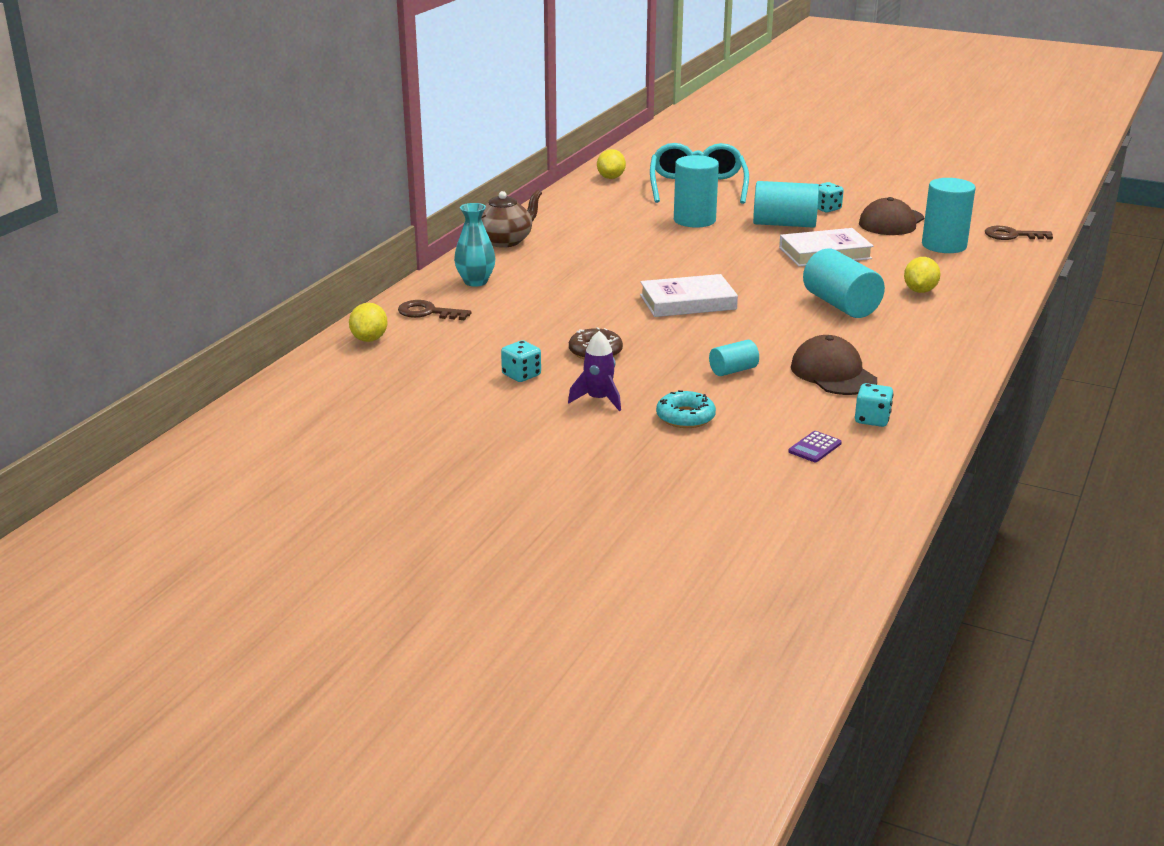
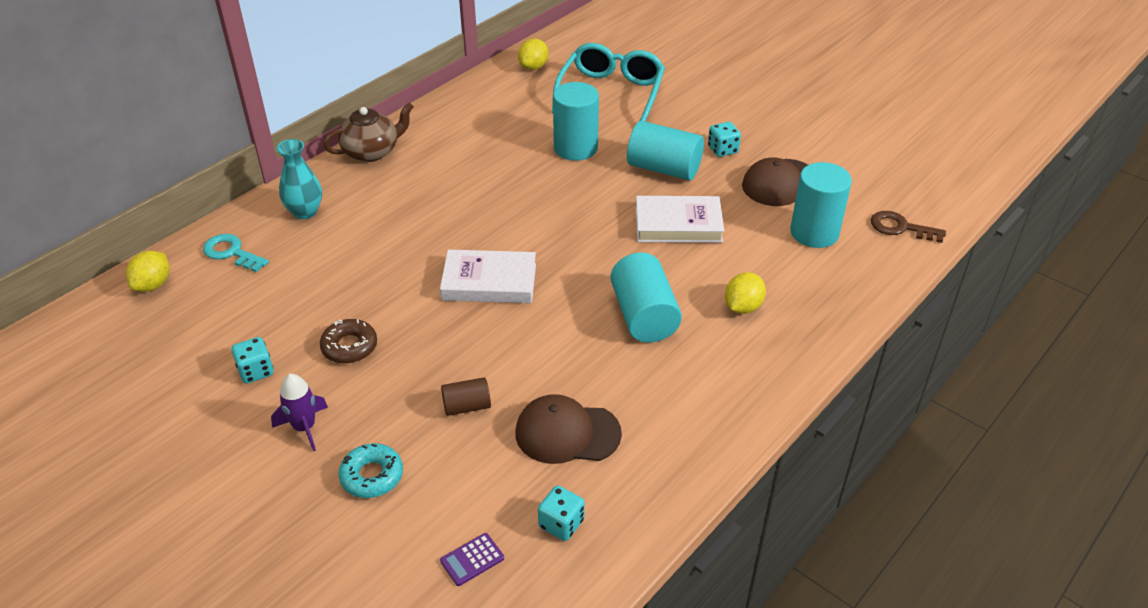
camera: 15 degrees right, 15 degrees up
(428, 312) = (231, 253): brown key -> turquoise key
(733, 370) = (467, 406): turquoise cylinder -> brown cylinder
(833, 373) = (567, 433): brown cap -> brown cap turned 75 degrees counterclockwise

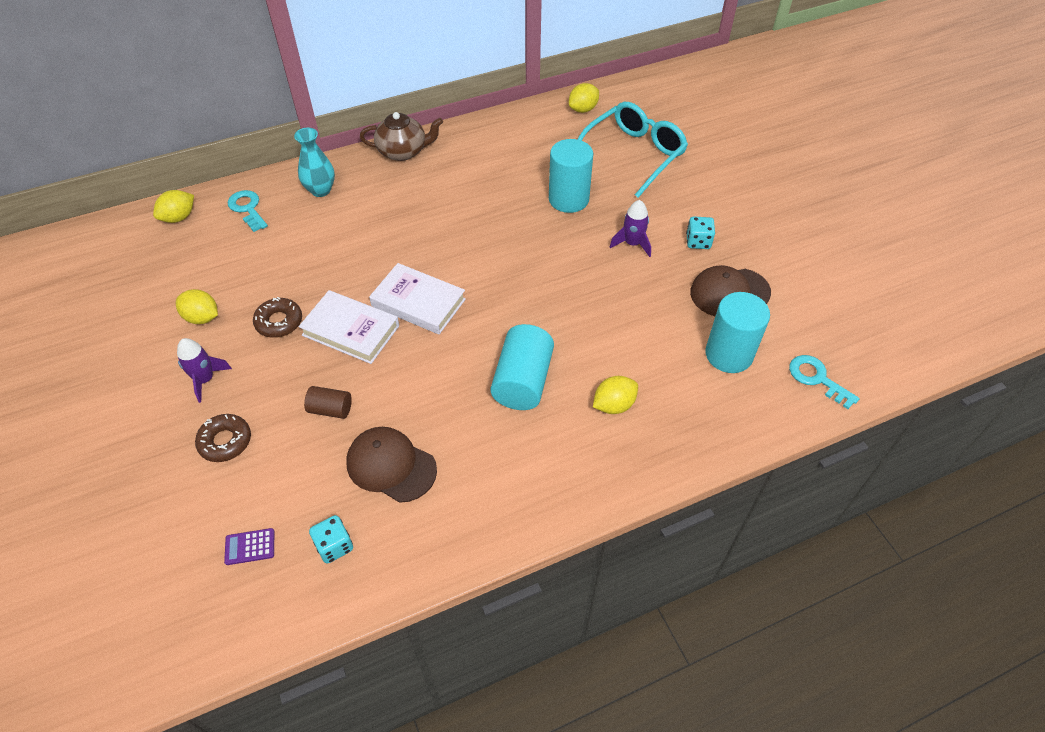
camera: 25 degrees right, 10 degrees up
(256, 371) = (202, 318): turquoise dice -> yellow lemon
(372, 476) = (225, 441): turquoise donut -> brown donut
(664, 168) = (632, 244): turquoise cylinder -> purple rocket
(678, 224) = (609, 303): white book -> white book (350, 330)
(900, 228) = (817, 378): brown key -> turquoise key

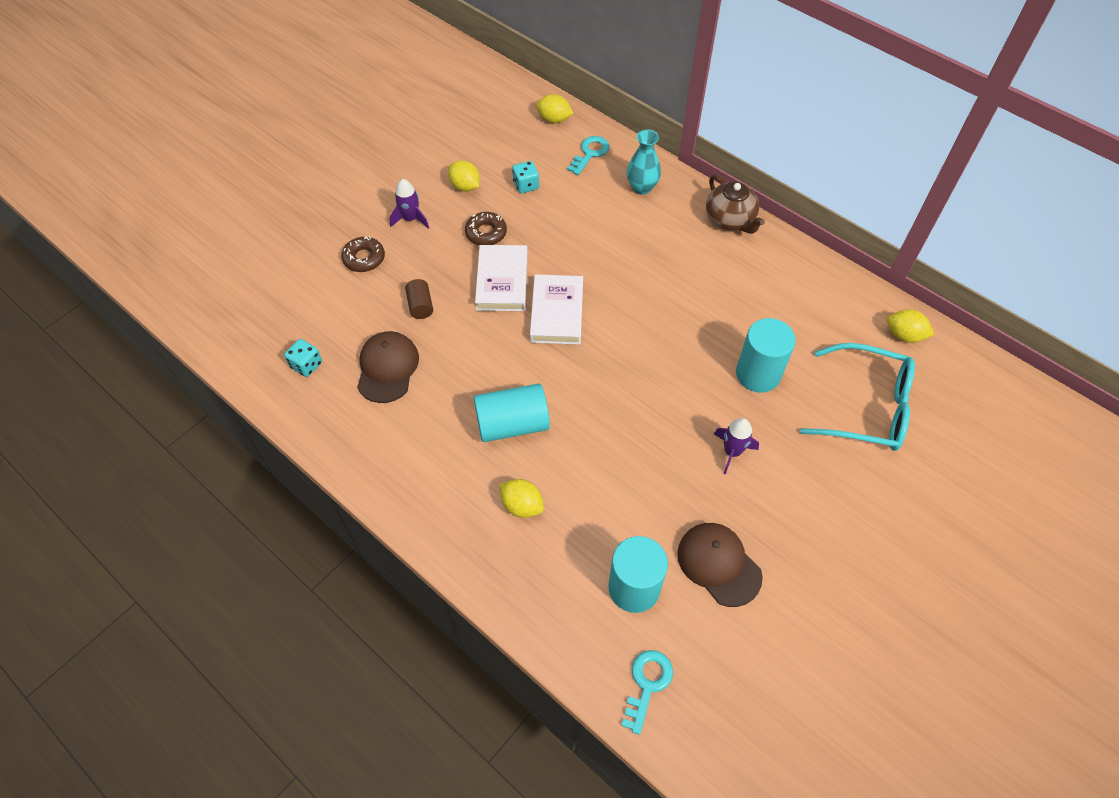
camera: 65 degrees right, 5 degrees up
(202, 318) = (465, 186): yellow lemon -> yellow lemon turned 45 degrees counterclockwise
(250, 547) = (287, 316): purple calculator -> none
(698, 242) = (774, 512): turquoise dice -> turquoise dice (526, 185)

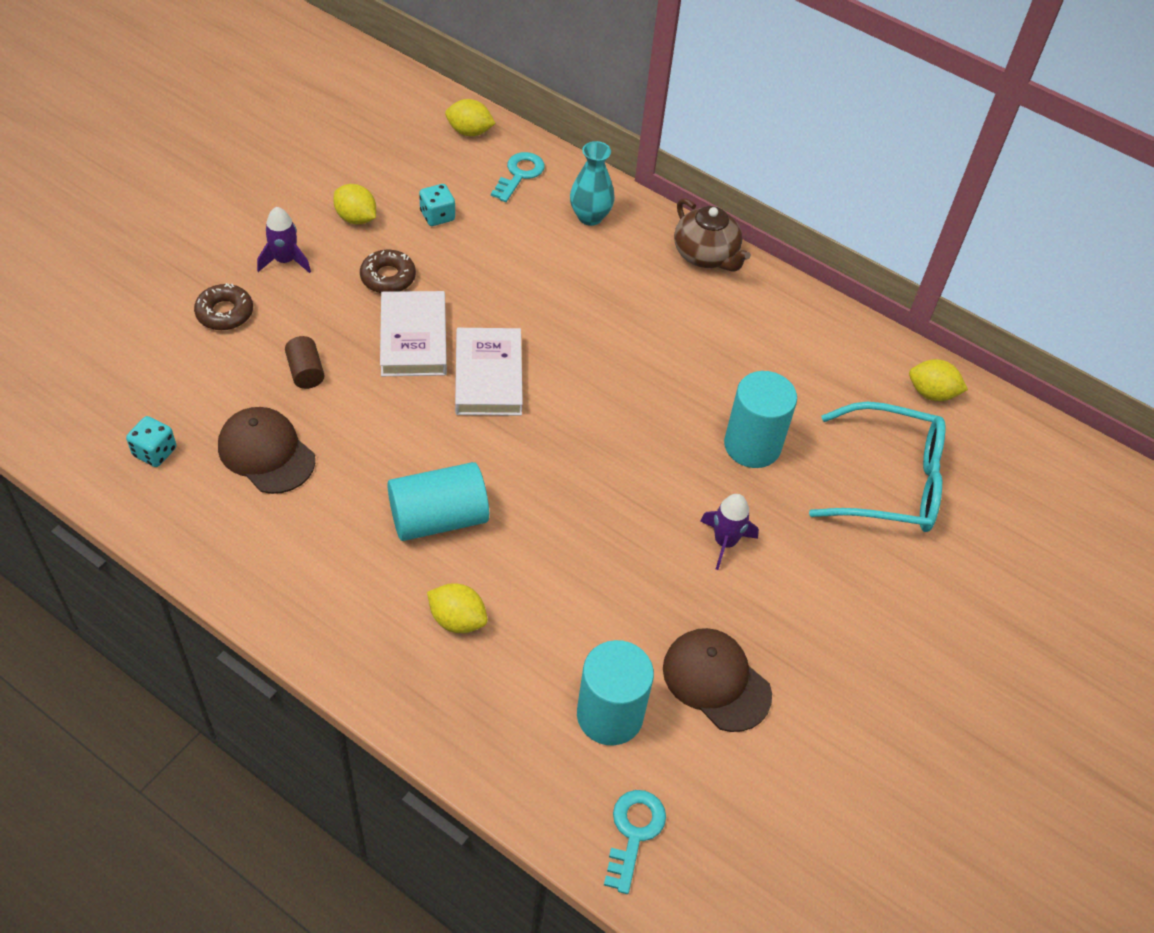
camera: 10 degrees left, 5 degrees down
(387, 368) = (266, 453): brown cap -> brown cap turned 45 degrees counterclockwise

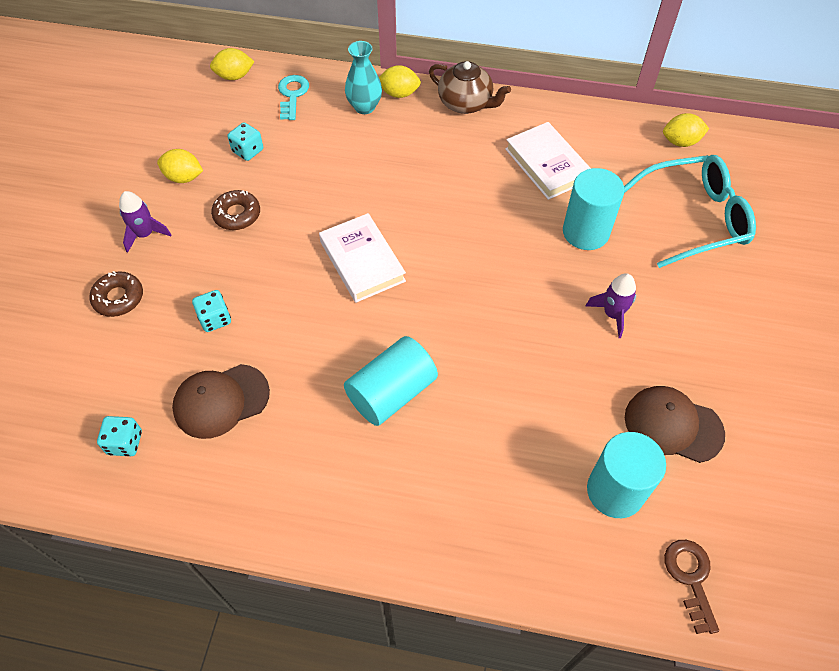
camera: 20 degrees left, 5 degrees up
(266, 453) = (221, 401): brown cap -> brown cap turned 45 degrees counterclockwise
(306, 372) = (215, 319): brown cylinder -> turquoise dice
(413, 338) = (286, 255): white book -> white book (547, 164)
(457, 620) = (455, 469): yellow lemon -> yellow lemon (399, 93)
(634, 832) = (690, 578): turquoise key -> brown key

